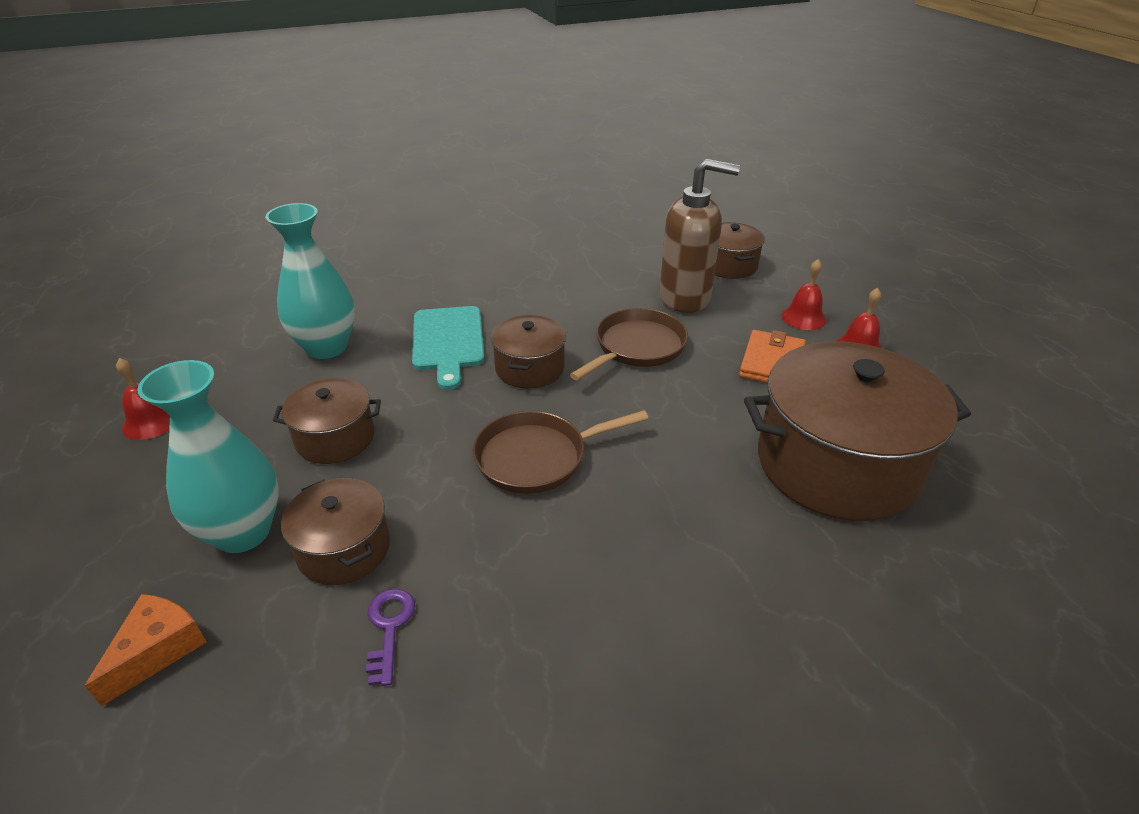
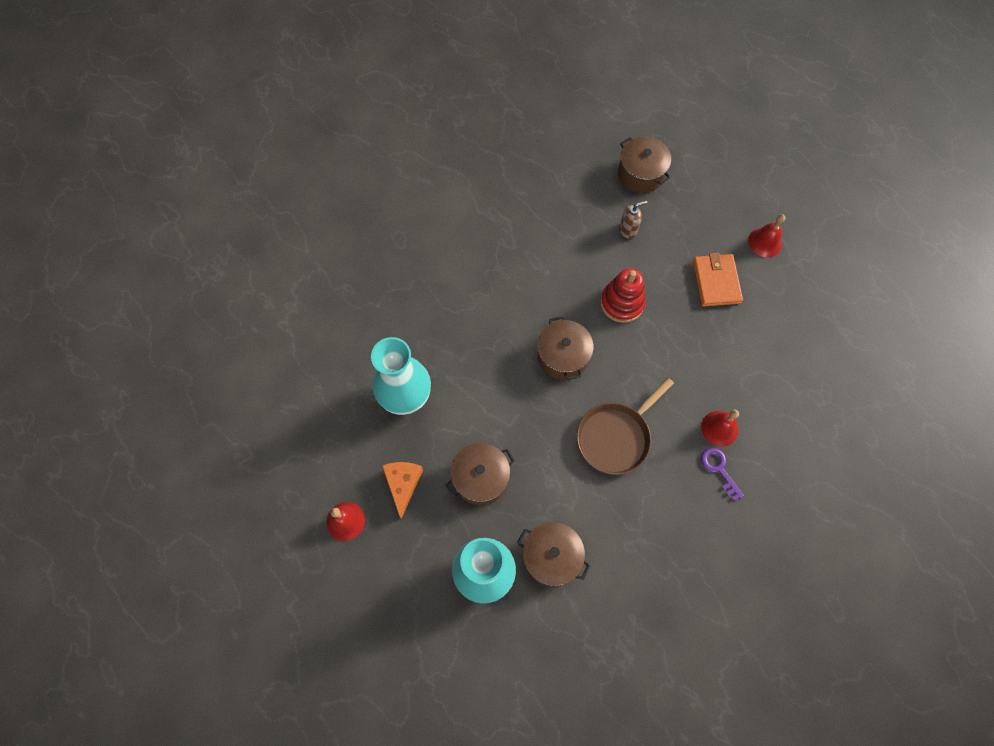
camera: 25 degrees left, 30 degrees up
(158, 650) = (504, 663): orange cheese -> orange cheese (403, 484)
(389, 628) = (612, 592): purple key -> purple key (719, 469)
(448, 341) = (489, 353): turquoise cutting board -> none
(637, 347) = (622, 303): brown pan -> red stacking toy
(685, 298) = (628, 230): brown soap dispenser -> brown soap dispenser, size x0.42
(803, 318) = (718, 221): red bell -> red bell (719, 428)
(837, 464) = (788, 364): brown pot -> none

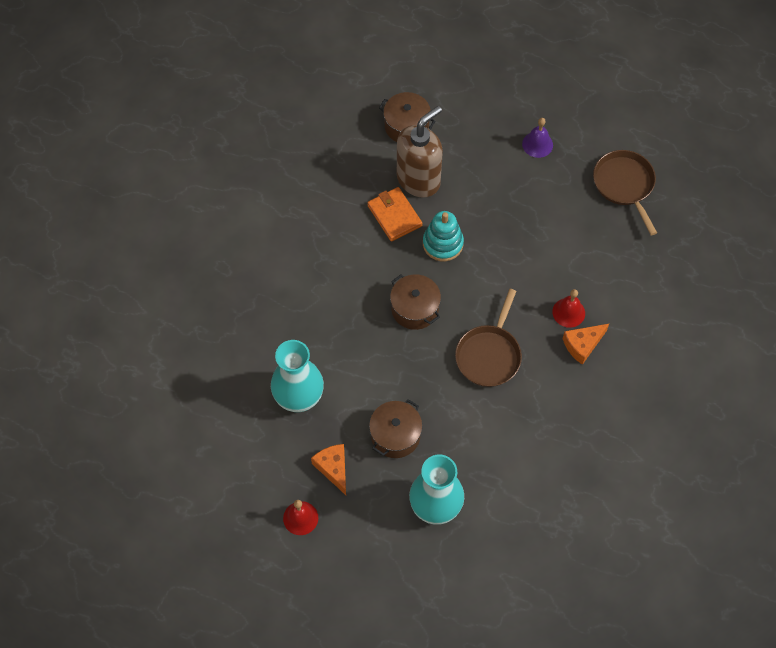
camera: 25 degrees left, 5 degrees down
(551, 557) = (482, 470): brown pot -> none
(622, 303) = (443, 244): red stacking toy -> turquoise stacking toy
(628, 230) = (418, 180): brown soap dispenser -> brown soap dispenser, size x2.37
(716, 282) = (512, 194): orange wallet -> orange wallet (394, 216)
(719, 469) = (582, 345): purple key -> orange cheese
(765, 242) = (537, 144): red bell -> purple bell
(839, 320) = (624, 185): none -> brown pan

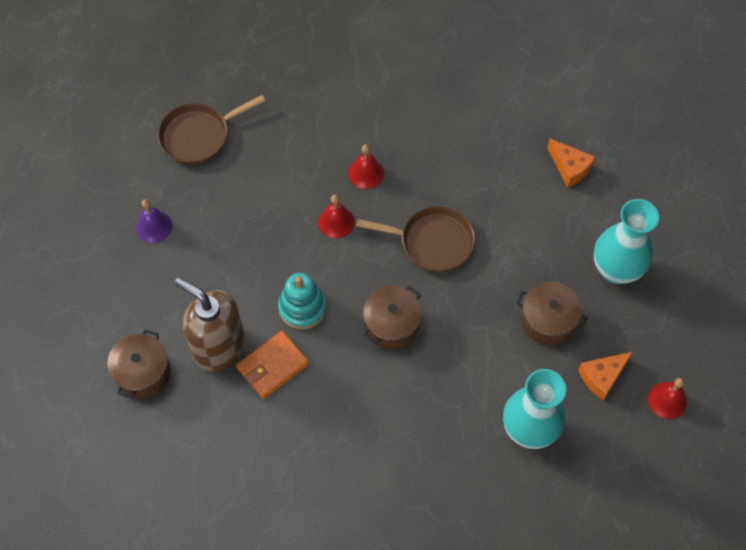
camera: 100 degrees left, 0 degrees up
(521, 281) = (336, 222): none -> red bell
(582, 345) = (401, 156): orange cheese -> orange cheese (570, 168)

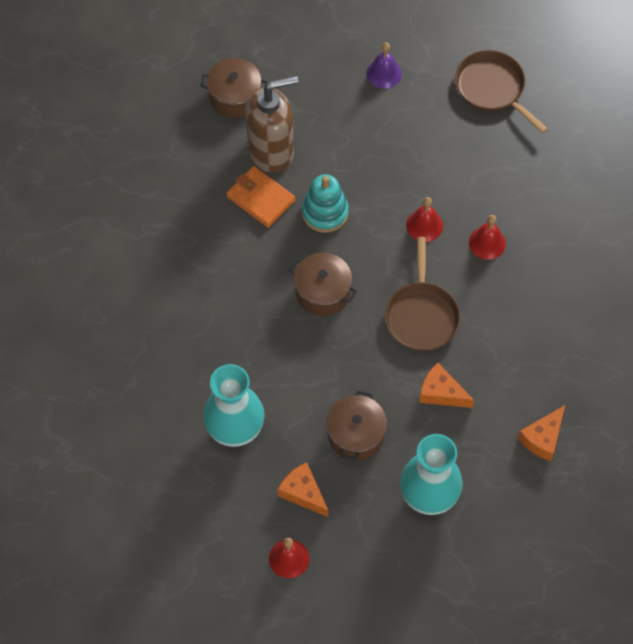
camera: 80 degrees right, 0 degrees up
(219, 347) = (271, 151): brown soap dispenser -> brown soap dispenser turned 45 degrees clockwise
(514, 240) = (441, 393): none -> orange cheese

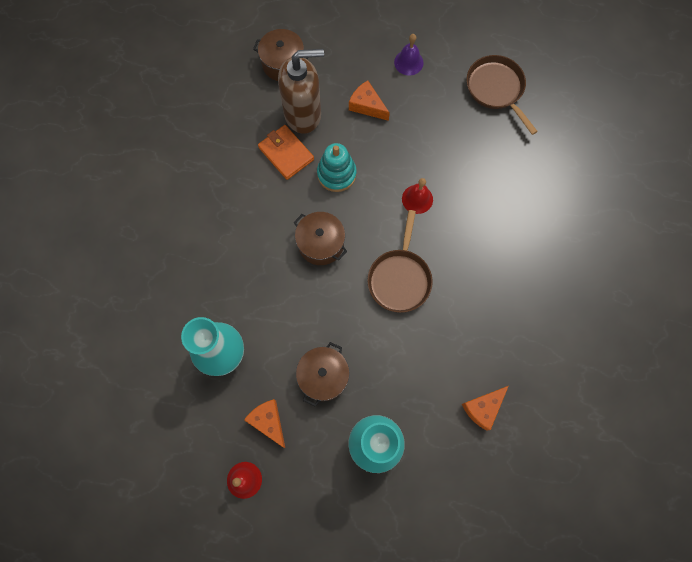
camera: 10 degrees right, 10 degrees up
(441, 393) = (403, 351): orange cheese -> orange cheese (367, 106)
(487, 243) = (467, 223): red bell -> none

